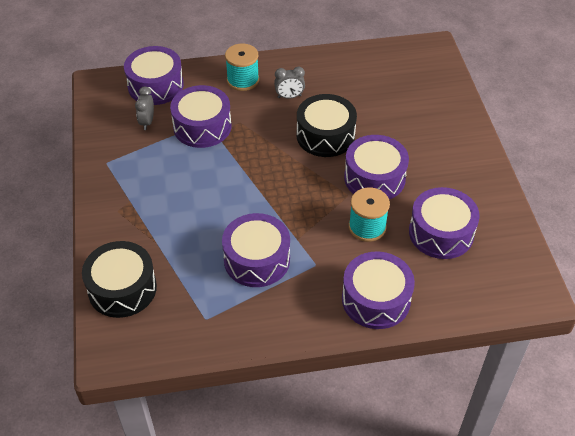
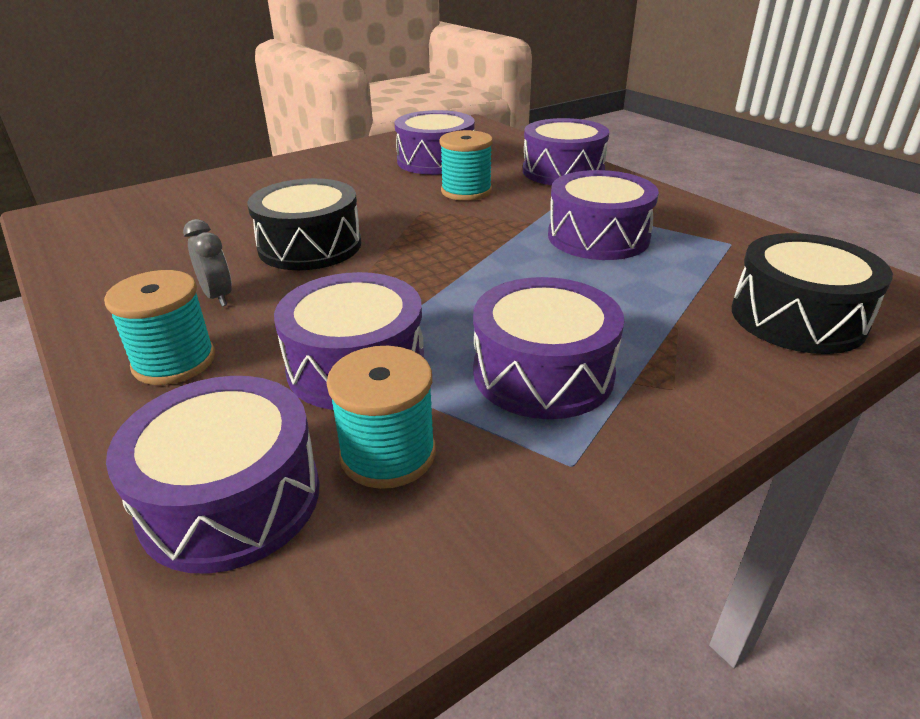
camera: 115 degrees left, 15 degrees down
(147, 122) = (388, 454): grey clock -> turquoise spool
(374, 178) = (377, 201): purple drum -> purple drum (543, 373)

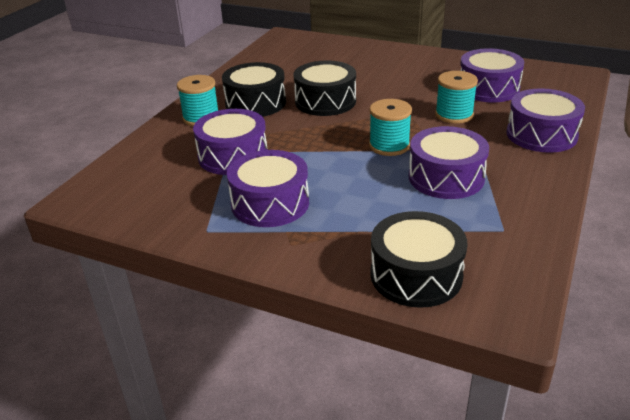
camera: 60 degrees right, 0 degrees up
(218, 297) = (255, 103): grey clock -> black drum
(230, 498) = (135, 165): purple drum -> none
(388, 454) = (181, 186): turquoise spool -> turquoise spool (389, 146)

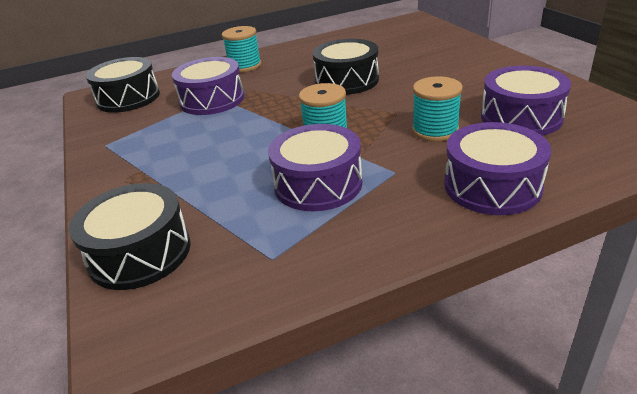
camera: 45 degrees right, 0 degrees up
(255, 103) = (296, 66): black drum -> black drum (128, 98)
(270, 203) = (168, 144): purple drum -> none

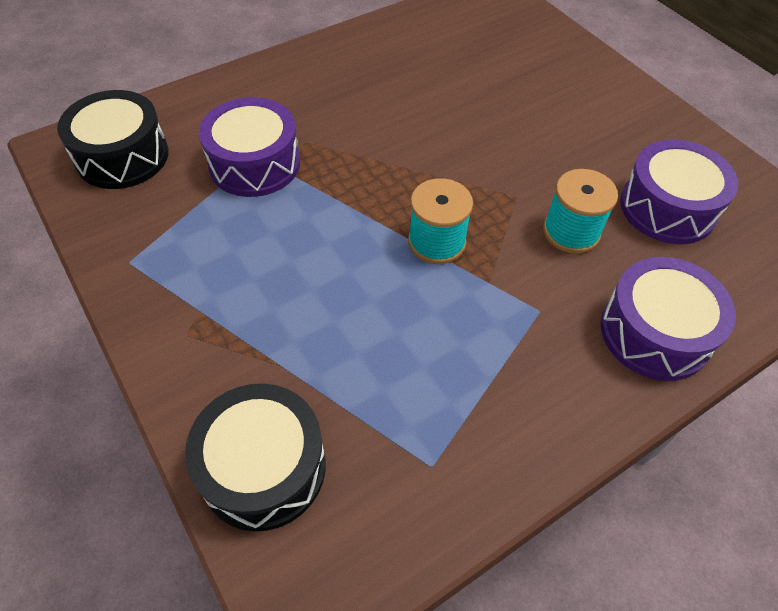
camera: 15 degrees left, 20 degrees up
(245, 66) = (278, 86): turquoise spool -> none
(318, 184) = (451, 335): purple drum -> none
(347, 81) = (435, 126): black drum -> none

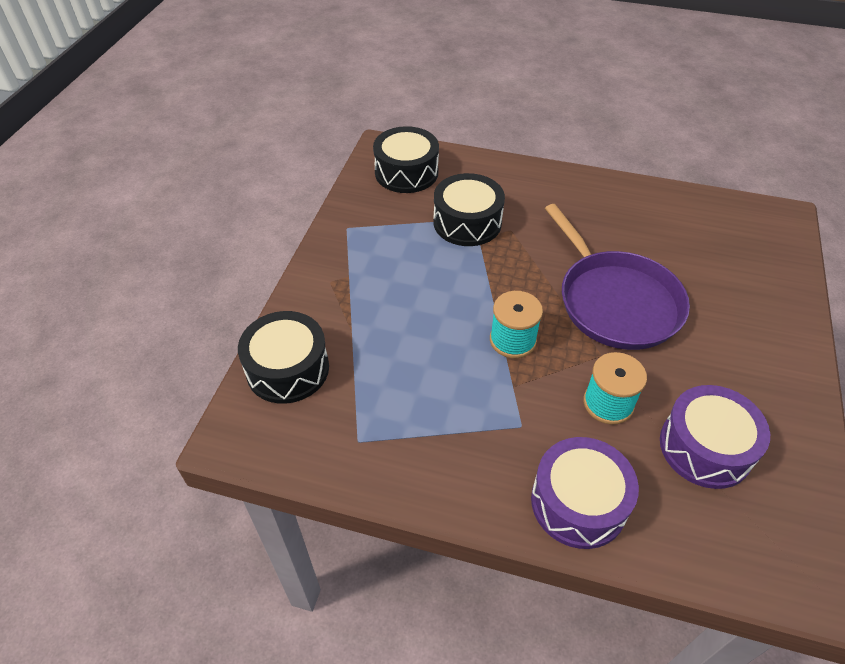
camera: 50 degrees right, 5 degrees down
(254, 164) = (467, 222): purple drum -> black drum
(469, 142) = (615, 301): none -> purple pan

